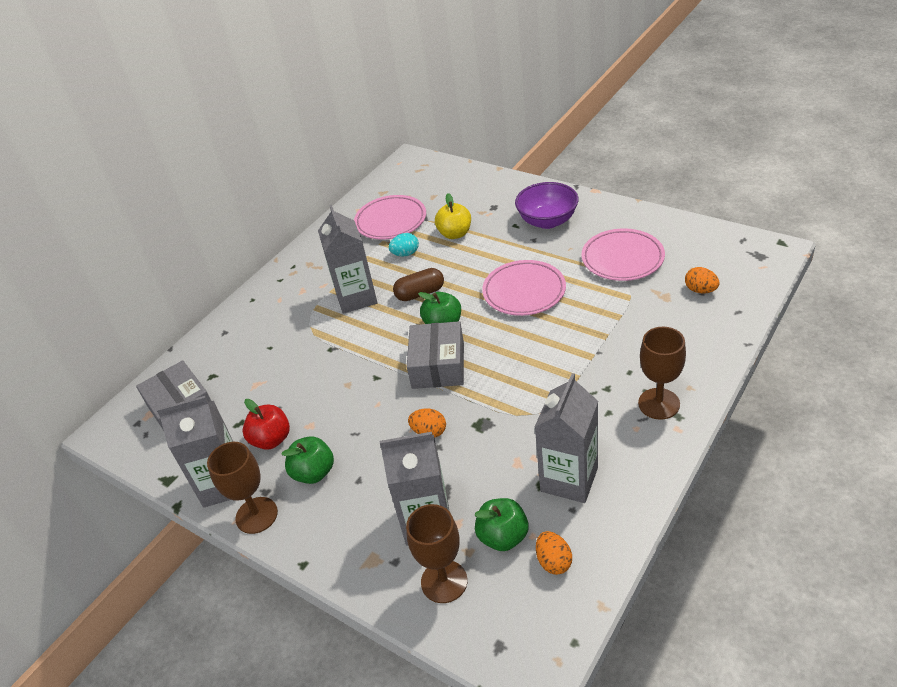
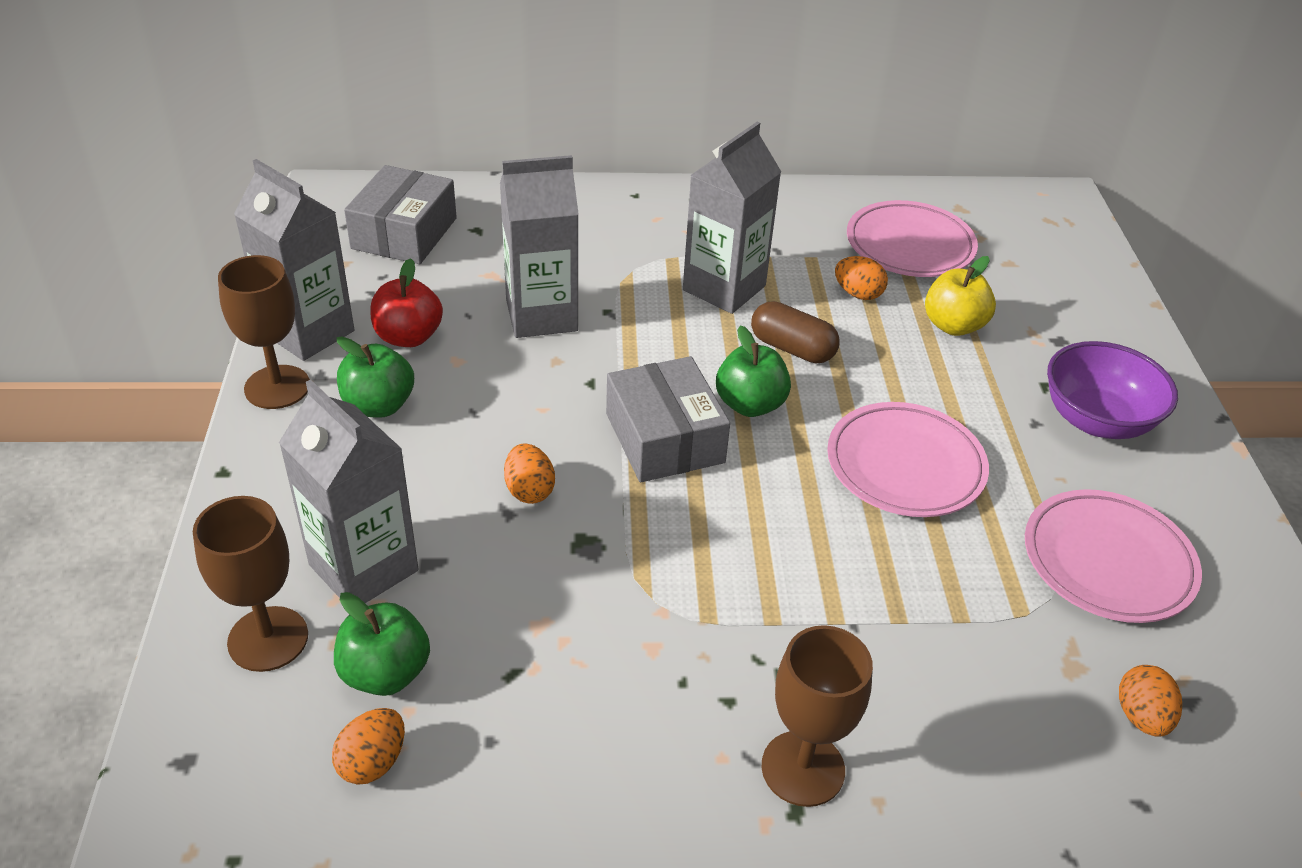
camera: 45 degrees right, 0 degrees up
(405, 254) = (858, 294): turquoise egg -> orange egg
(438, 365) = (664, 438): grey box -> grey box turned 75 degrees counterclockwise
(569, 479) = (548, 709): grey carton -> grey carton (541, 315)

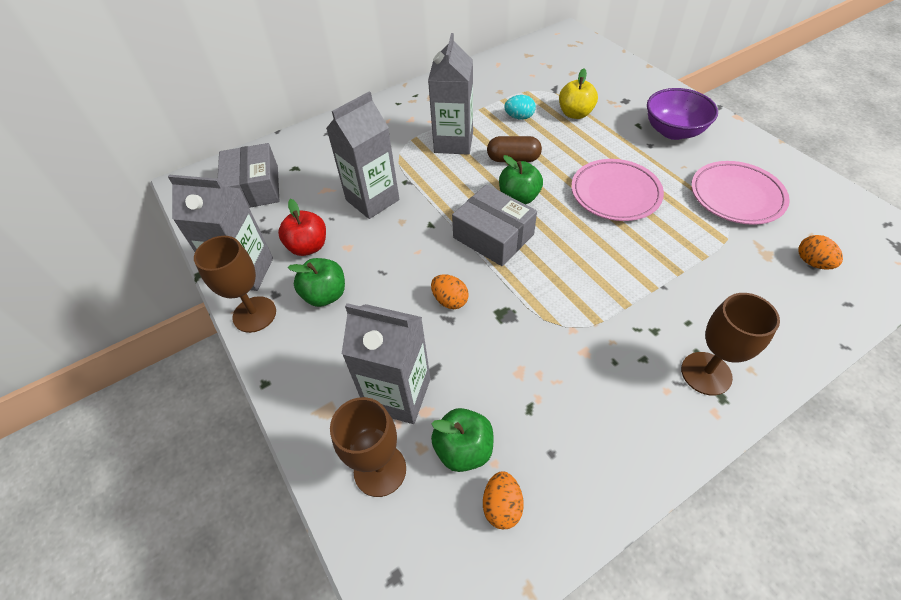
camera: 25 degrees left, 10 degrees up
(858, 294) = (519, 117): orange egg -> turquoise egg
(909, 246) = (522, 83): pink plate -> none

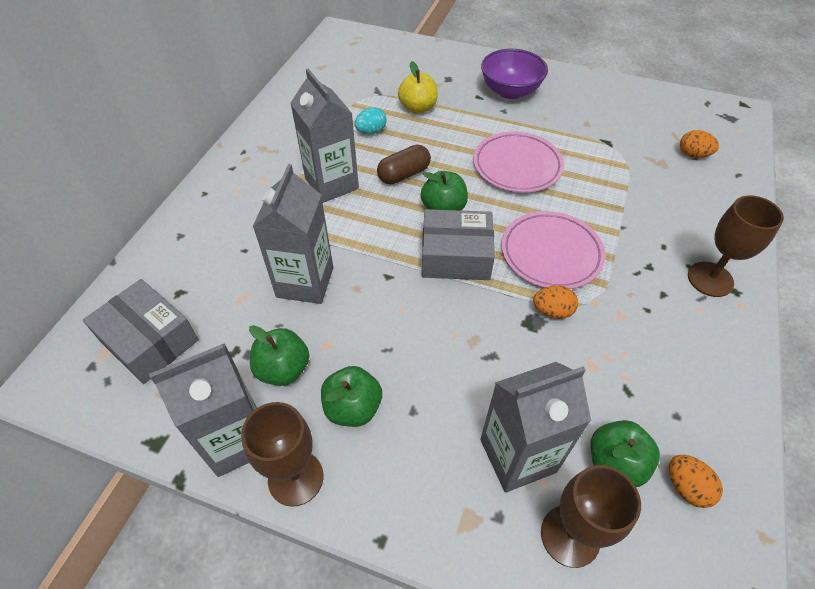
camera: 40 degrees left, 0 degrees up
(308, 247) = (283, 369): red apple -> green apple
(450, 300) = (476, 338): orange egg -> orange egg (552, 311)
(736, 196) = (602, 126): pink plate -> pink plate (551, 254)

